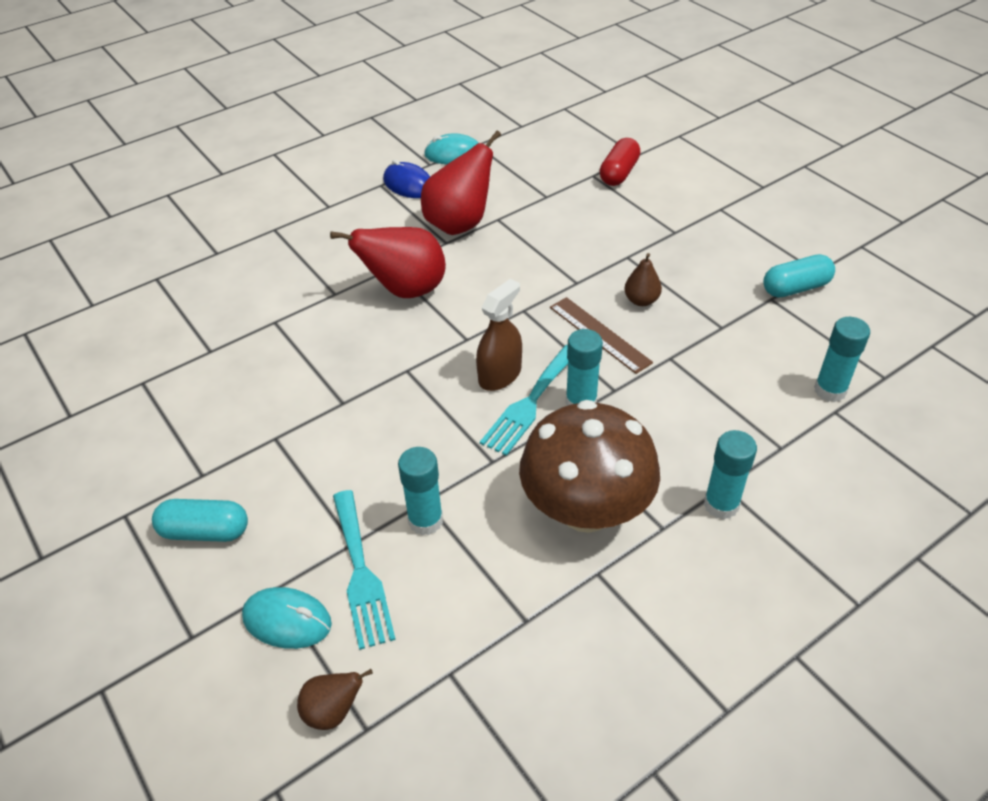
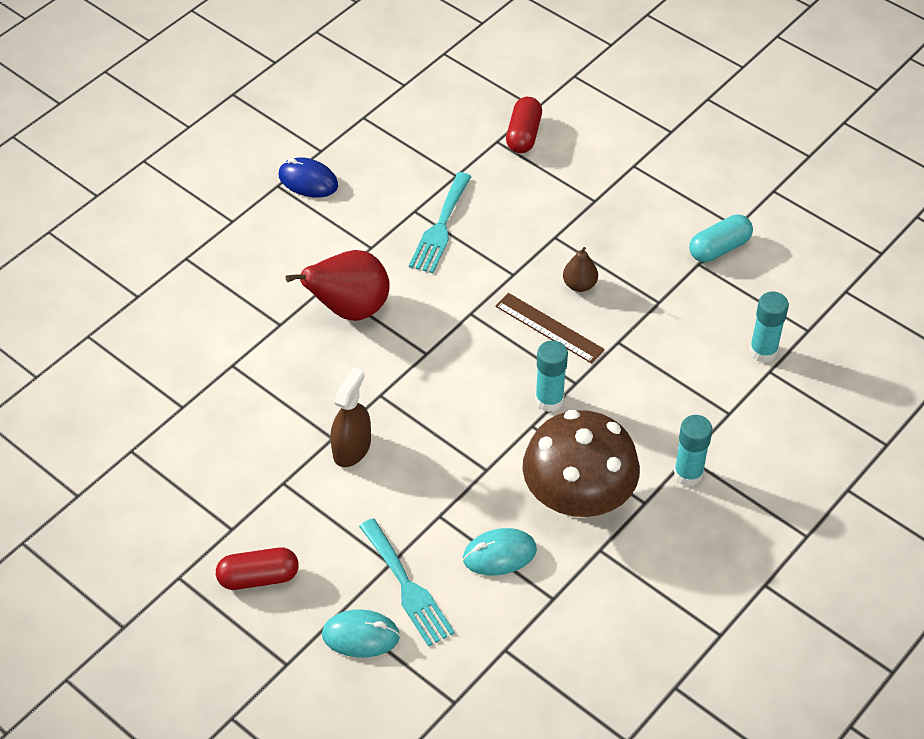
camera: 15 degrees left, 5 degrees up
(205, 531) = (258, 577): turquoise capsule -> red capsule
(333, 711) = (425, 695): brown pear -> none
(425, 520) = (446, 533): turquoise glue stick -> none
(453, 154) = (342, 134): turquoise mouse -> turquoise mouse (499, 554)
(460, 224) = (378, 223): red pear -> none
(500, 375) = (468, 385): brown spray bottle -> brown spray bottle (352, 448)
(530, 403) = (504, 409): turquoise fork -> turquoise fork (440, 227)

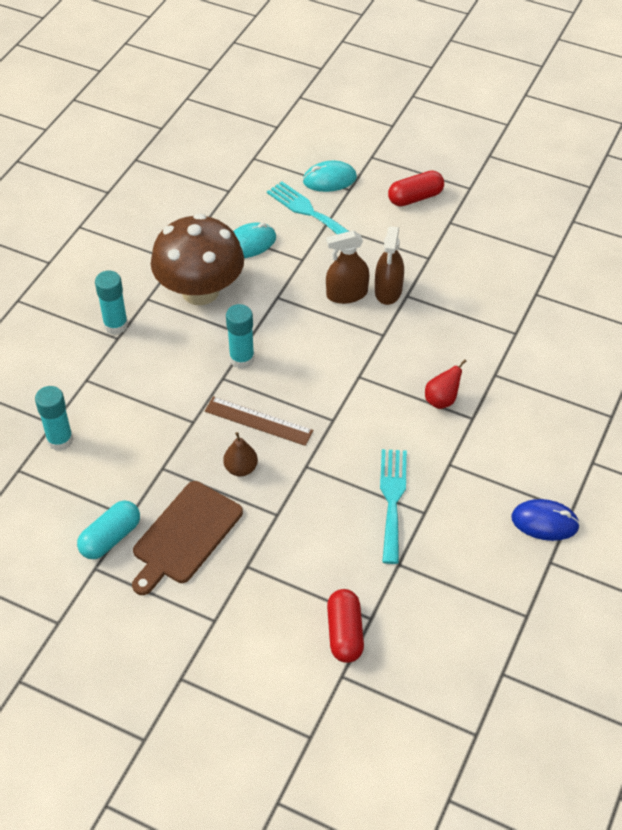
camera: 165 degrees right, 0 degrees up
(349, 309) = (442, 400): red pear -> red pear, size x0.51
(402, 455) = (347, 294): none -> brown spray bottle
(647, 236) = (185, 536): none -> brown cutting board

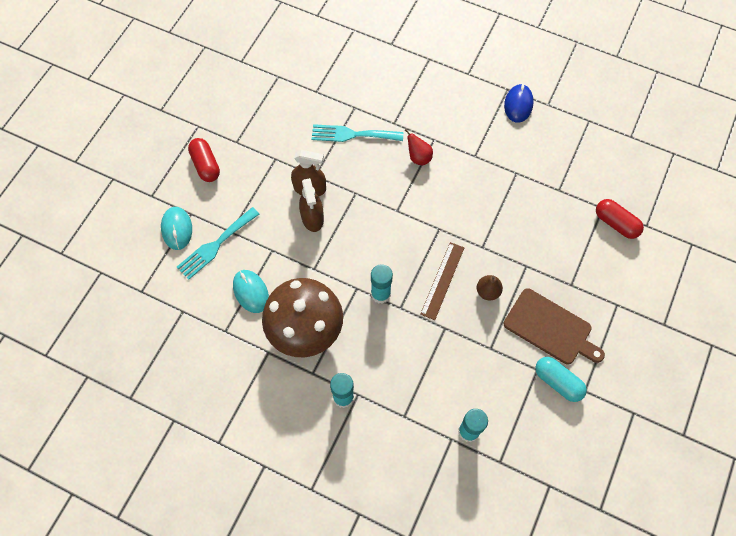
camera: 90 degrees left, 15 degrees up
(345, 633) = (616, 223): red capsule -> red capsule turned 45 degrees clockwise
(392, 499) = (507, 192): turquoise fork -> turquoise fork (352, 134)

